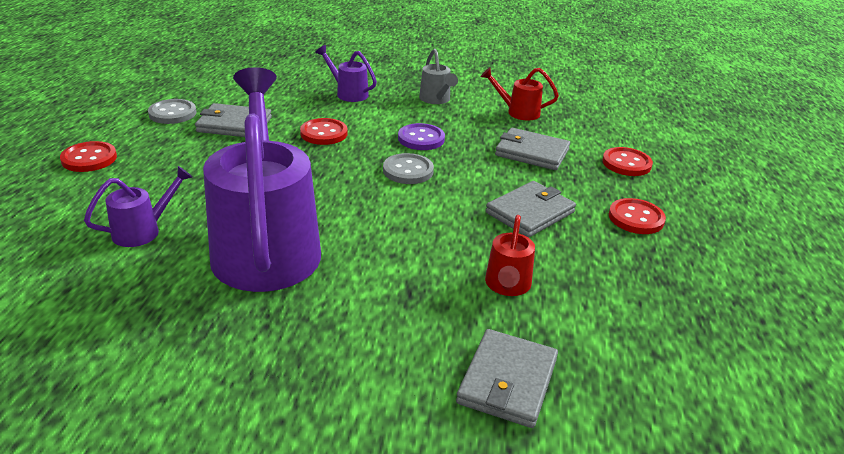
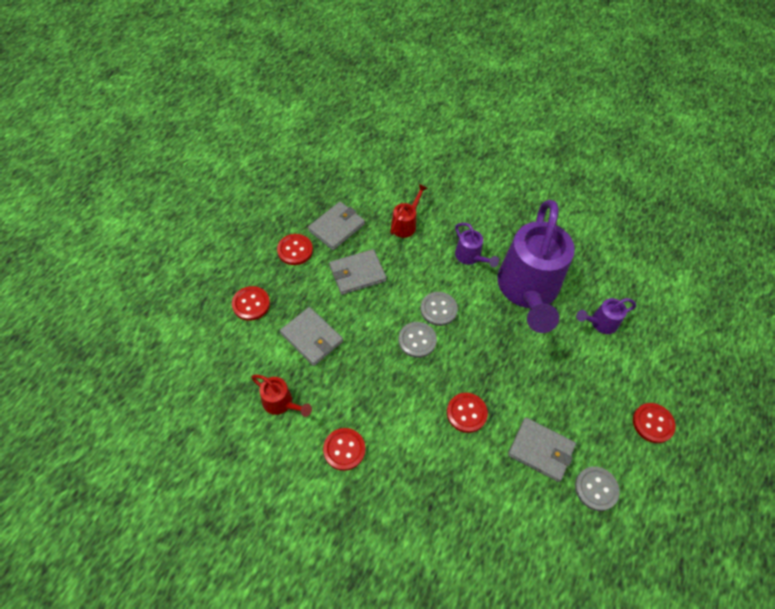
camera: 160 degrees left, 25 degrees up
(348, 93) = (425, 488): purple watering can -> purple watering can (470, 257)
(395, 200) = (438, 309): none -> grey button
(421, 139) = (389, 382): purple button -> none
(436, 100) = (344, 449): grey watering can -> red button
(507, 381) = (434, 178): grey wallet -> grey wallet (336, 227)

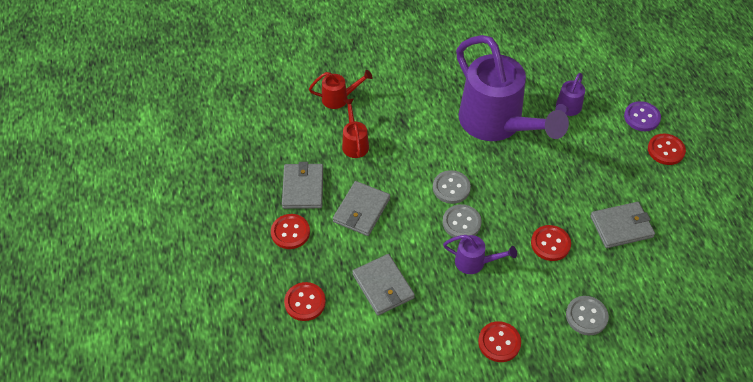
camera: 40 degrees left, 5 degrees down
(281, 403) = (417, 352): red watering can -> red watering can (339, 98)
(312, 337) = (383, 286): grey wallet -> grey wallet turned 60 degrees clockwise
(470, 257) = (430, 131): purple watering can -> purple watering can (474, 262)
(596, 489) = (678, 221): grey button -> grey button (586, 316)
(661, 380) = (641, 117): none -> purple button

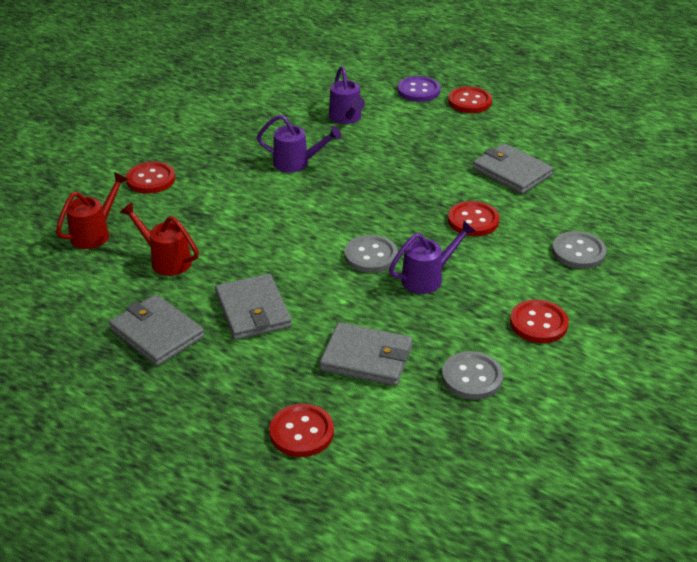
camera: 45 degrees left, 15 degrees down
(290, 232) = (196, 382): red button -> red button (151, 179)
(451, 188) = (322, 235): grey button -> grey button (472, 377)
(496, 124) = (296, 163): purple watering can -> purple watering can, size x0.42
(621, 226) = (511, 172): grey wallet -> grey wallet turned 75 degrees counterclockwise

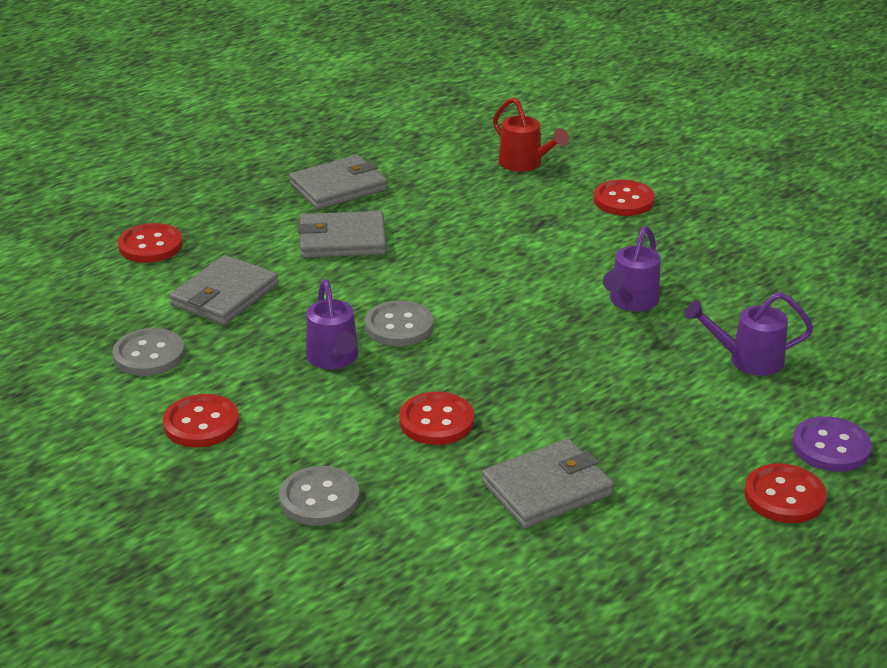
camera: 105 degrees right, 5 degrees down
(166, 260) = (456, 199): red watering can -> none

